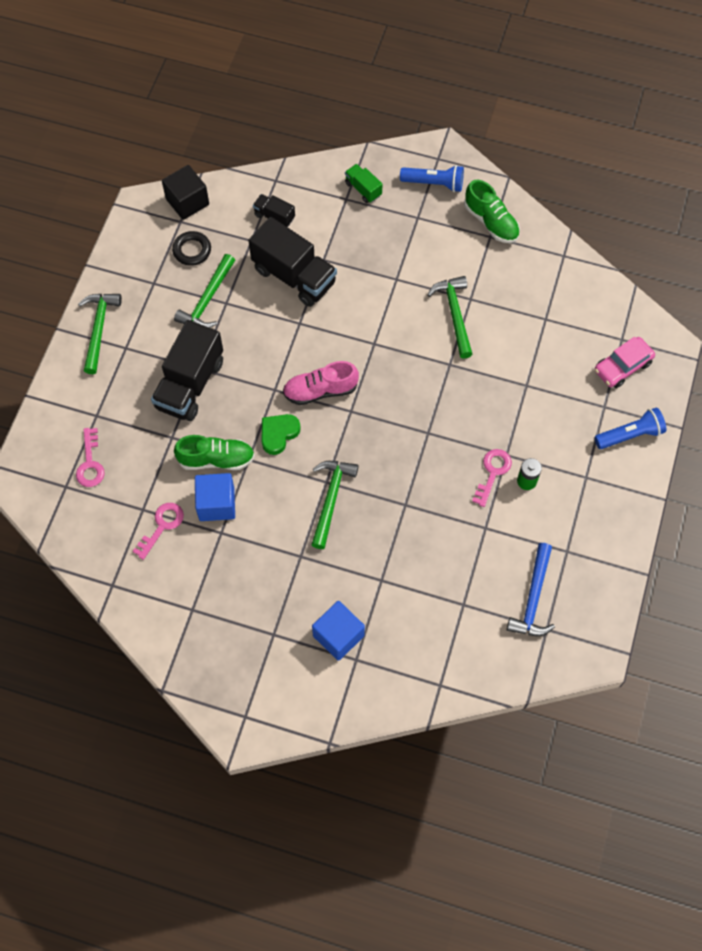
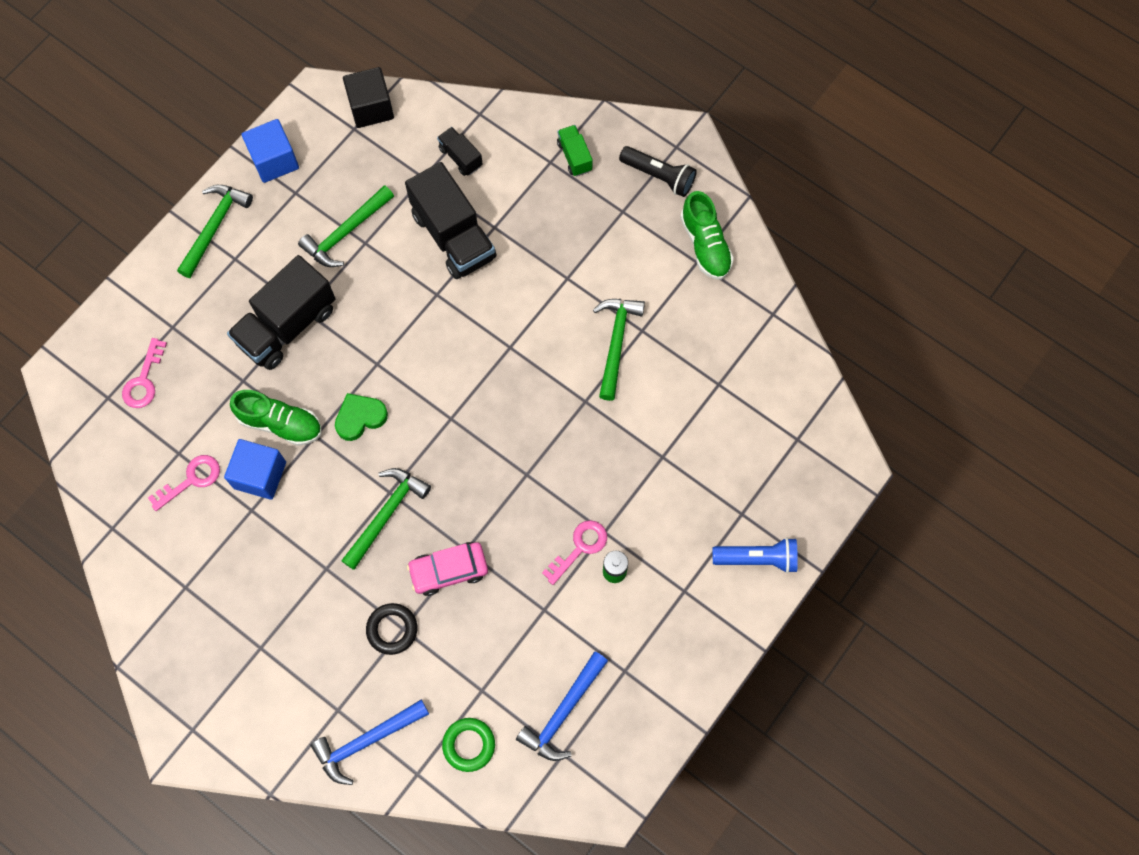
camera: 20 degrees right, 5 degrees up
(192, 250) = (353, 168): black ring -> black ring (392, 629)
(320, 390) = (427, 382): pink shoe -> none
(338, 636) = (330, 675): blue cube -> blue cube (274, 160)
(389, 675) = (366, 741): none -> blue hammer
(434, 184) = (659, 176): blue flashlight -> black flashlight
(471, 649) = (469, 745): none -> green ring
(622, 366) = (784, 473): pink car -> pink car (449, 570)

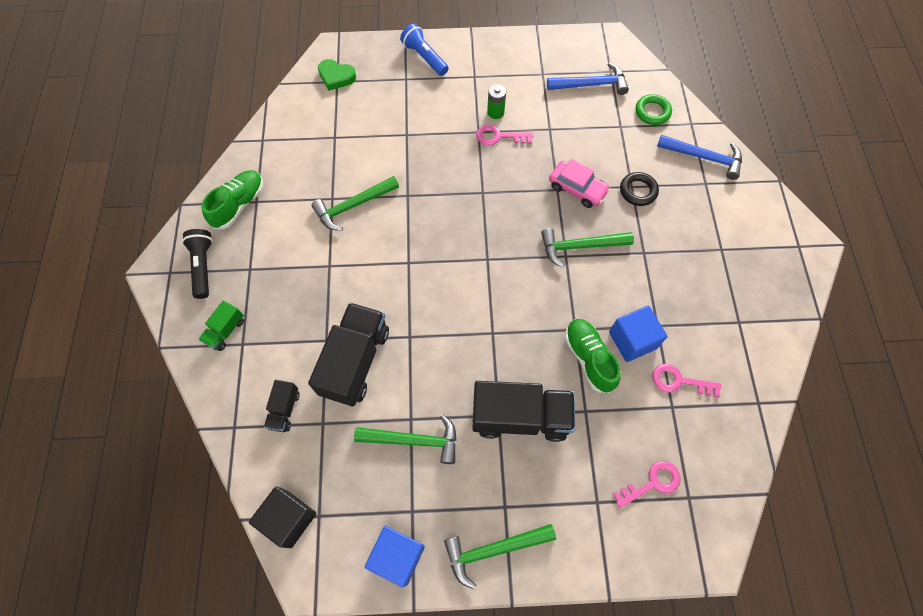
camera: 130 degrees left, 5 degrees down
(360, 418) = (537, 312): green heart -> green heart (336, 77)

